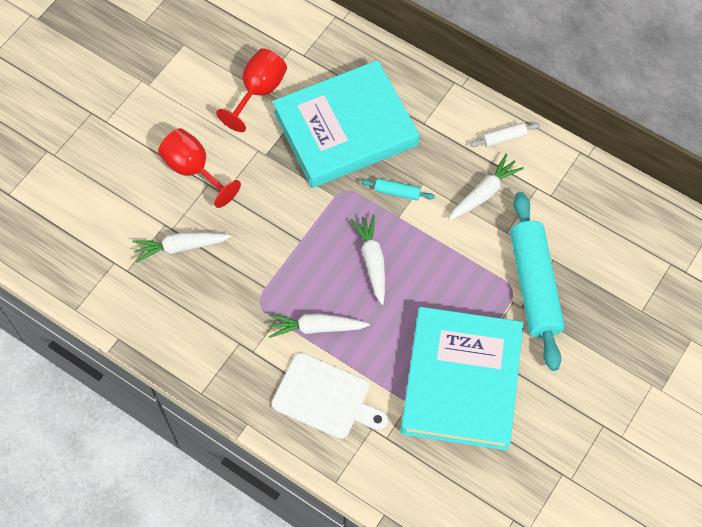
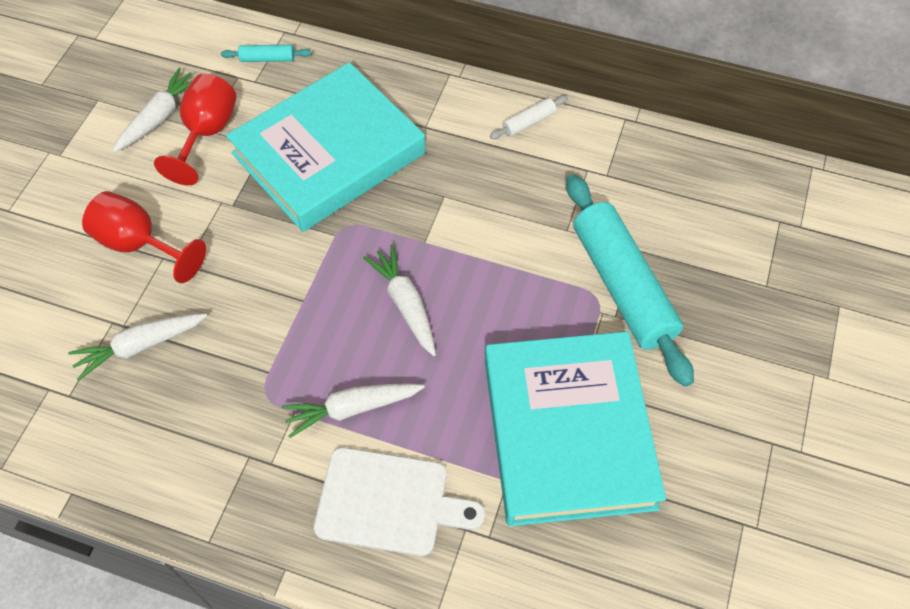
camera: 15 degrees left, 5 degrees down
(397, 192) = (414, 213): turquoise rolling pin -> turquoise rolling pin (267, 59)
(484, 193) = (524, 190): white carrot -> white carrot (159, 117)

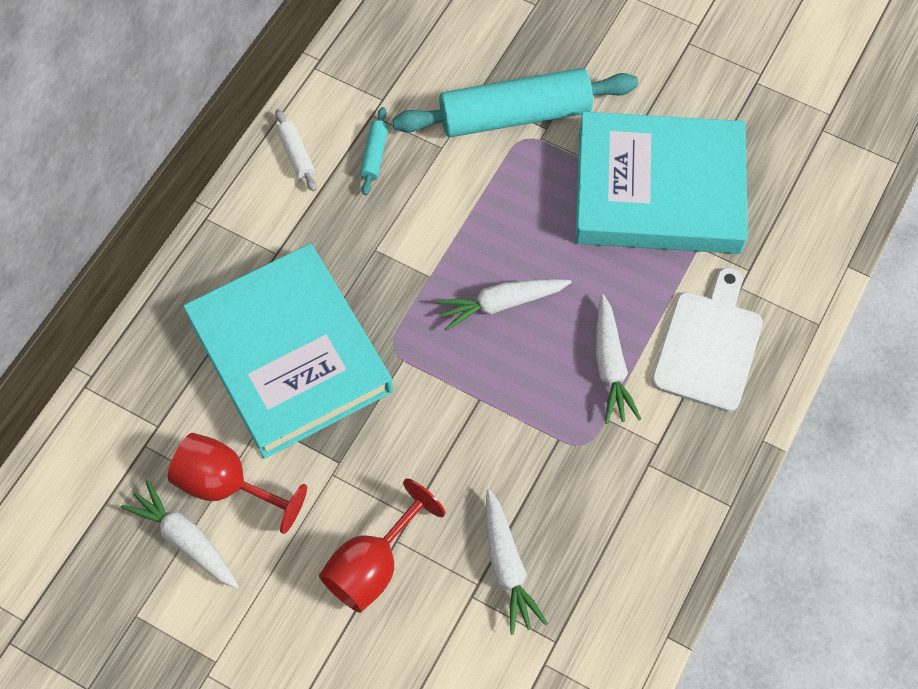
camera: 80 degrees left, 5 degrees up
(267, 59) = (125, 409): turquoise rolling pin -> turquoise rolling pin (374, 155)

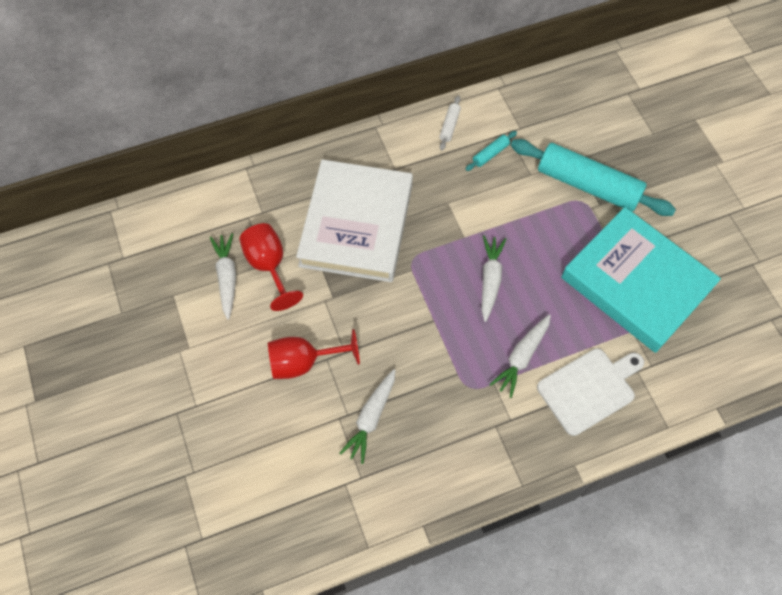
camera: 40 degrees right, 0 degrees up
(290, 355) = (356, 225): turquoise book -> white book
(501, 304) = (490, 279): white carrot -> white carrot turned 75 degrees clockwise

